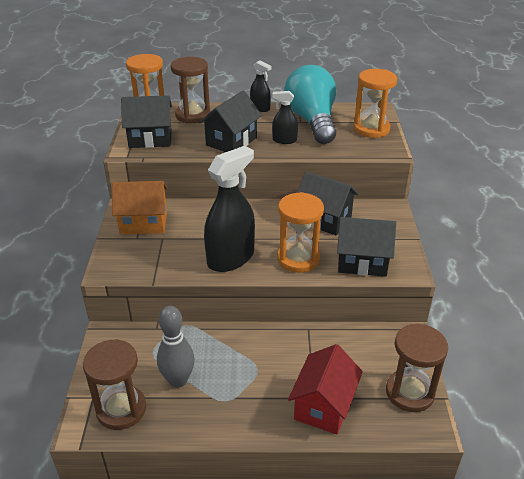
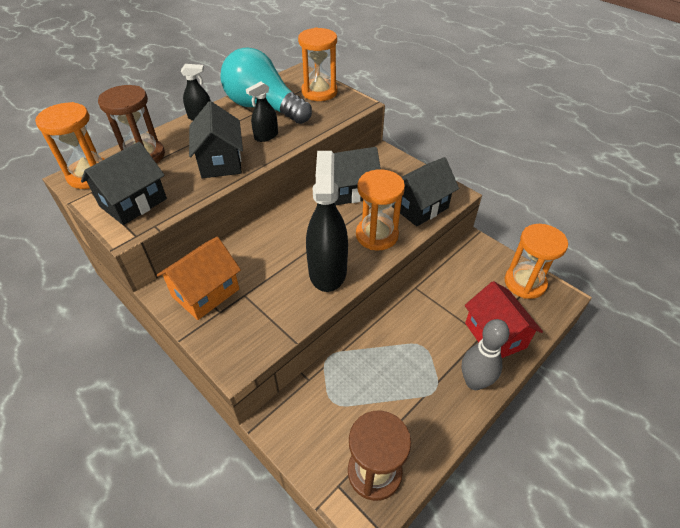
camera: 45 degrees left, 10 degrees up
(178, 380) = (383, 406): grey bowling pin -> grey bowling pin (474, 382)
(409, 392) = (525, 283): brown hourglass -> orange hourglass

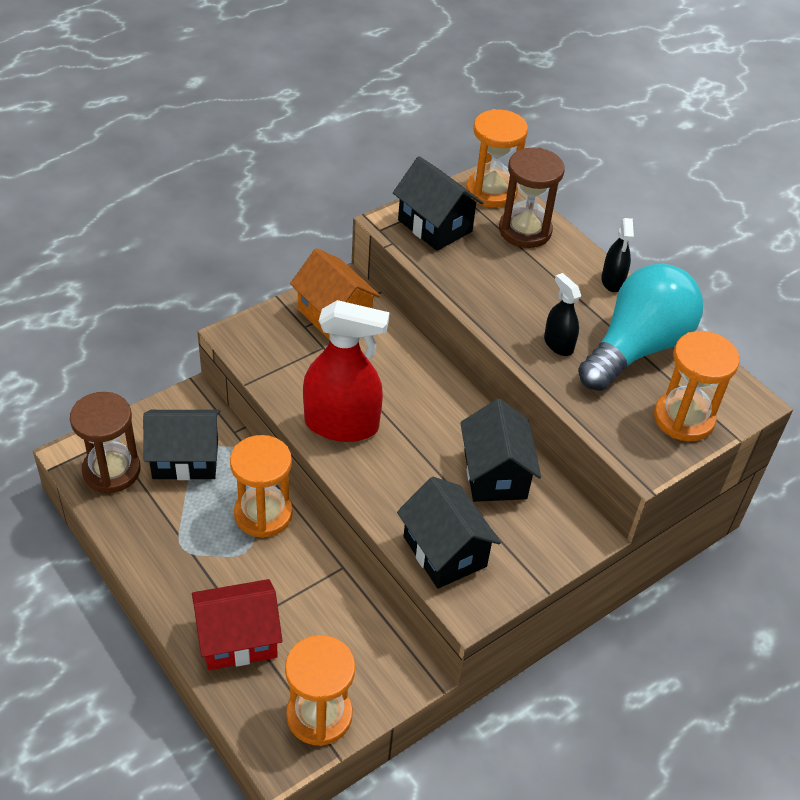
camera: 95 degrees right, 0 degrees up
(221, 162) = (503, 297): black house -> black house (185, 459)
(327, 271) = (341, 424): black spray bottle -> red spray bottle
(377, 235) = (394, 486): orange hourglass -> orange hourglass (263, 514)
(474, 382) = (179, 591): grey bowling pin -> none

